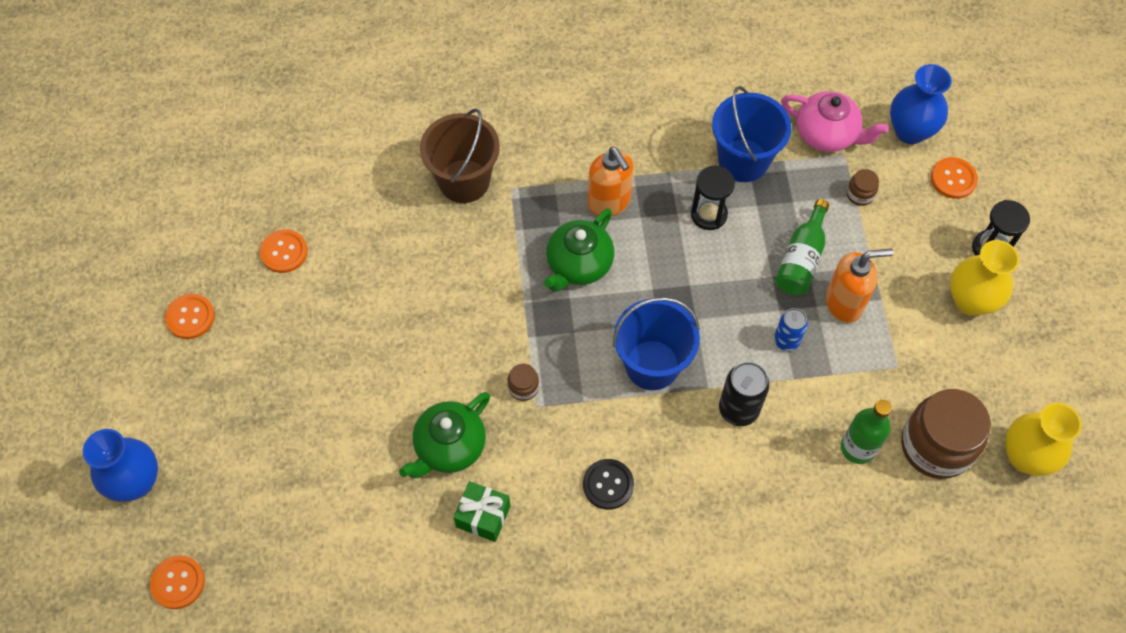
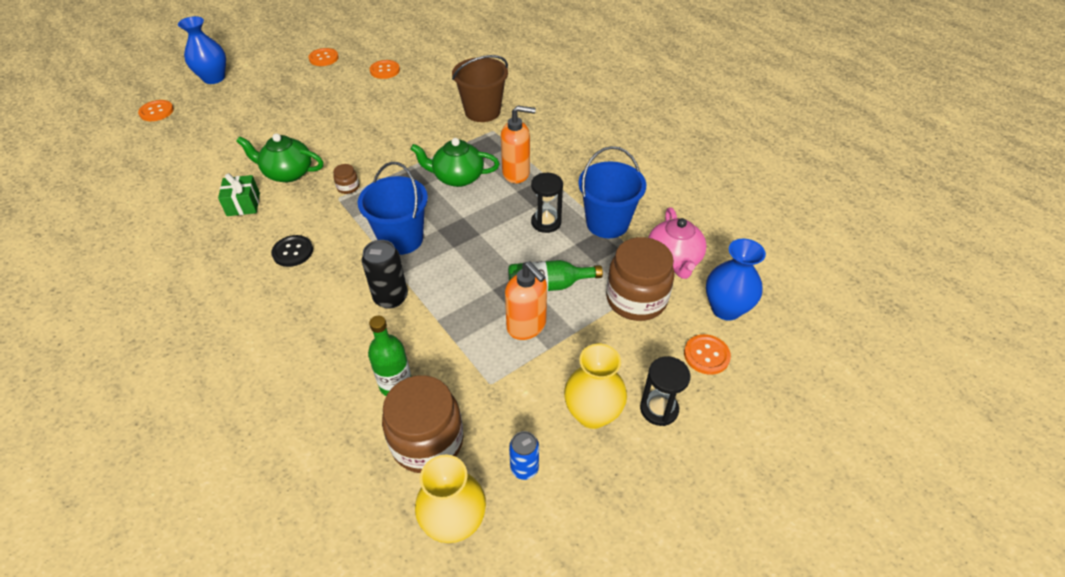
camera: 60 degrees right, 15 degrees down
(609, 202) = (516, 173): orange soap dispenser -> orange soap dispenser turned 120 degrees counterclockwise
(786, 340) = (468, 303): blue can -> blue can (524, 468)
(860, 194) = (636, 299): brown jar -> brown jar, size x2.35

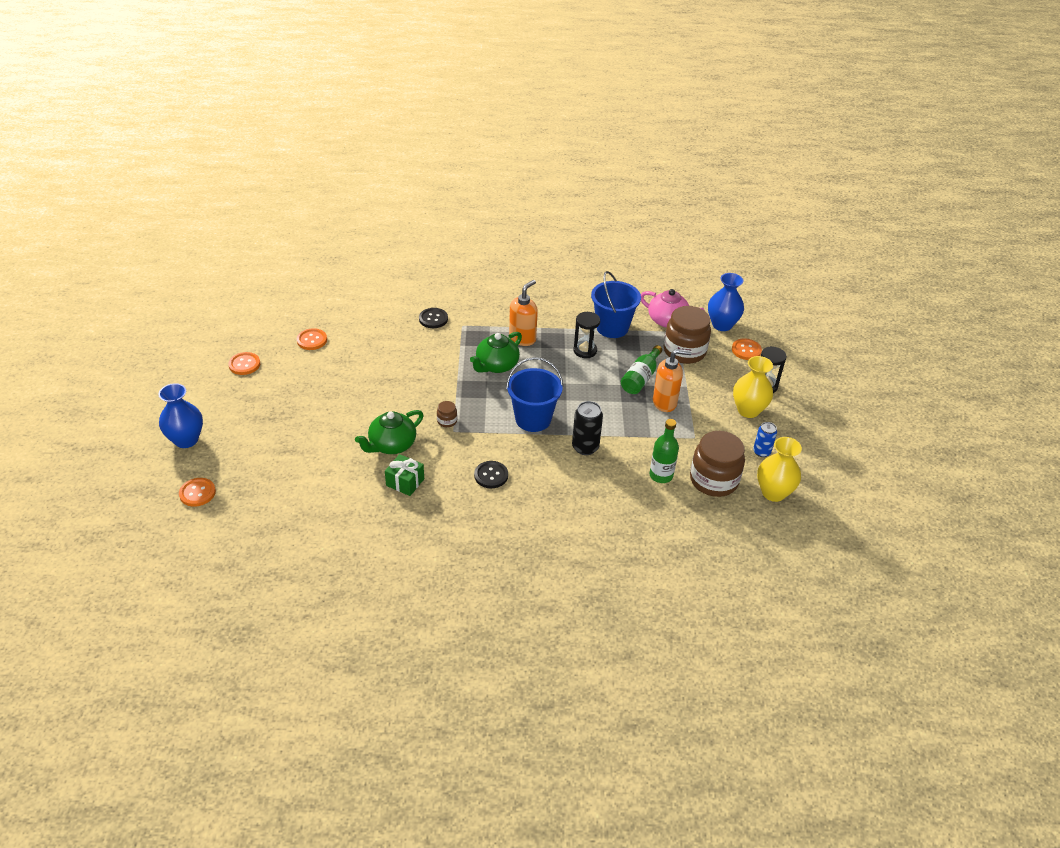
camera: 55 degrees left, 5 degrees down
(482, 111) = (433, 319): brown bucket -> black button

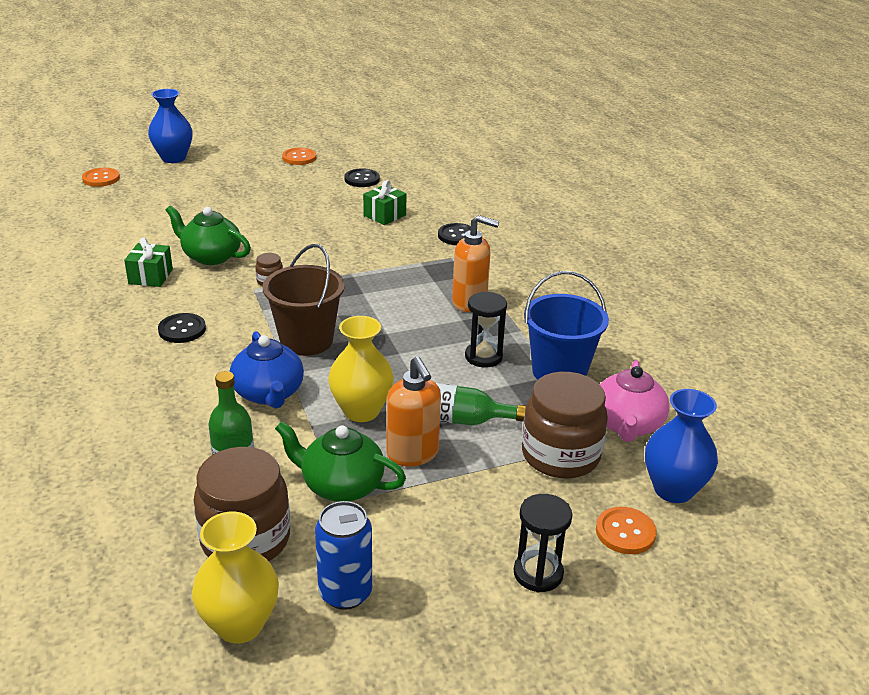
camera: 70 degrees right, 10 degrees down
(312, 340) = (362, 179): orange button -> black button
(381, 344) = (384, 215): none -> green gift
(496, 365) = (398, 294): green teapot -> green teapot (341, 485)
(533, 419) = (306, 340): blue bucket -> brown bucket
(585, 447) = (269, 393): black can -> blue teapot
(748, 410) = (452, 558): yellow vase -> yellow vase (361, 411)
(761, 452) = (345, 593): blue can -> blue can, size x1.51

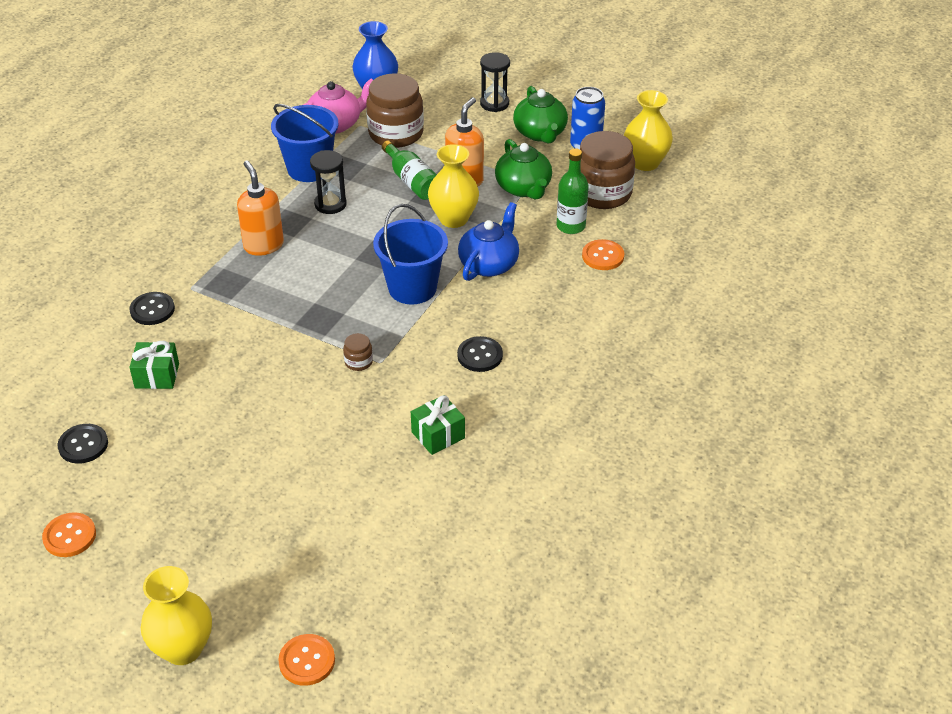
camera: 130 degrees left, 10 degrees up
(173, 158) = (183, 649): blue vase -> yellow vase
(211, 256) = (363, 426): green teapot -> green teapot (540, 133)
(306, 340) = (412, 288): brown bucket -> blue bucket
(625, 532) = (431, 92): orange button -> orange button (603, 256)

